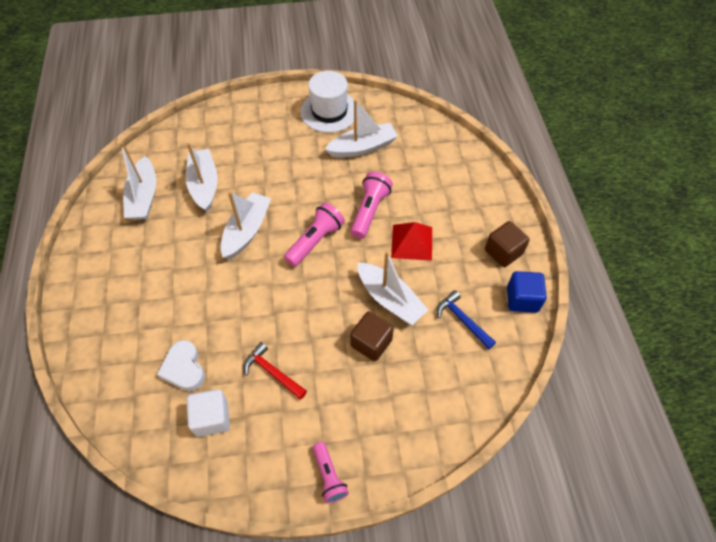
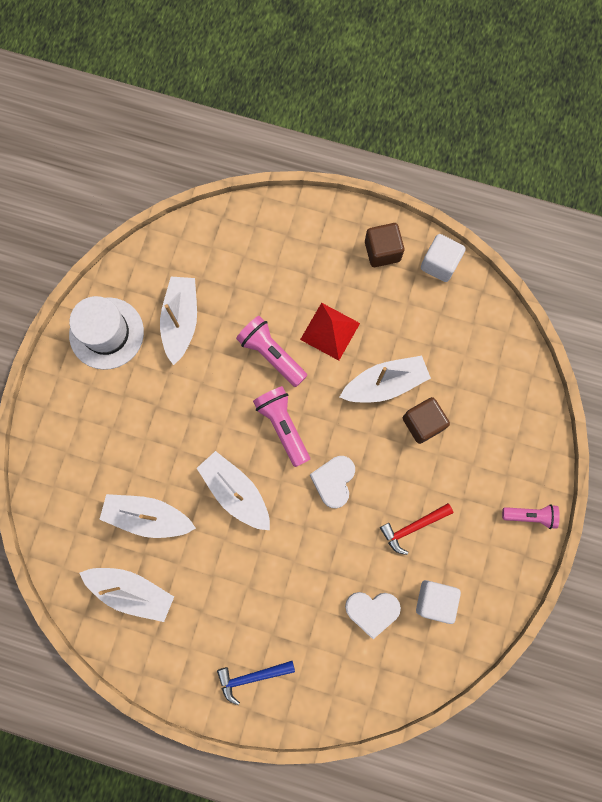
camera: 65 degrees left, 20 degrees up
(286, 294) = (334, 481): none -> white heart
(462, 320) = (436, 329): blue hammer -> blue hammer (251, 677)
(522, 299) = (439, 264): blue cube -> white cube

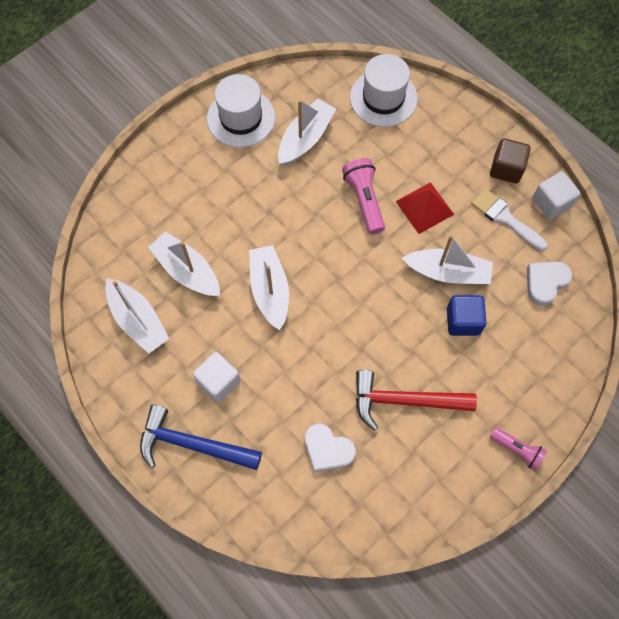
camera: 30 degrees right, 10 degrees down
(230, 239) = (383, 98): none -> white hat
(251, 677) = (192, 444): blue hammer -> blue hammer, size x1.63
(283, 426) = (340, 260): pink flashlight -> none
(334, 481) = (357, 326): white heart -> white heart (545, 283)
(407, 302) = (505, 218): none -> white brush
(412, 527) = (404, 401): red hammer -> red hammer, size x1.63
(423, 423) = (463, 321): brown cube -> blue cube
(434, 600) = (388, 472): white cube -> white cube (218, 382)

